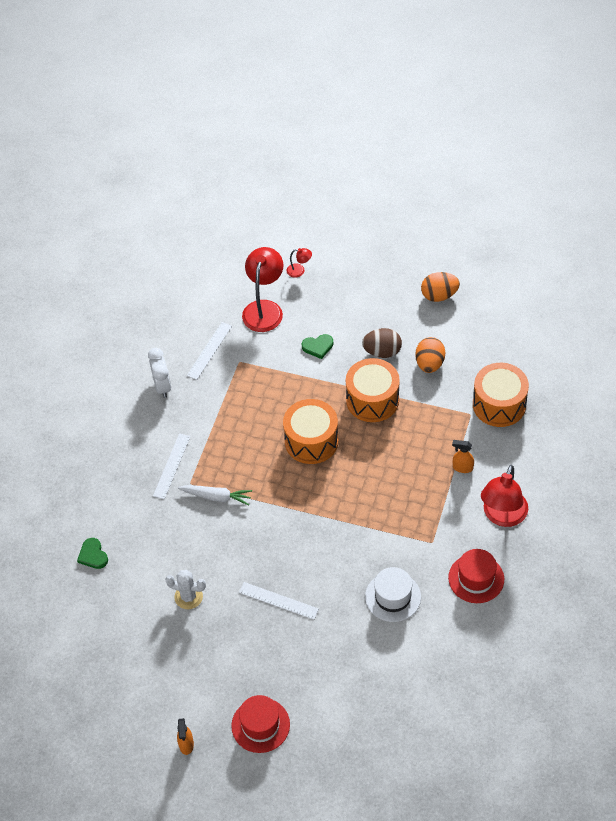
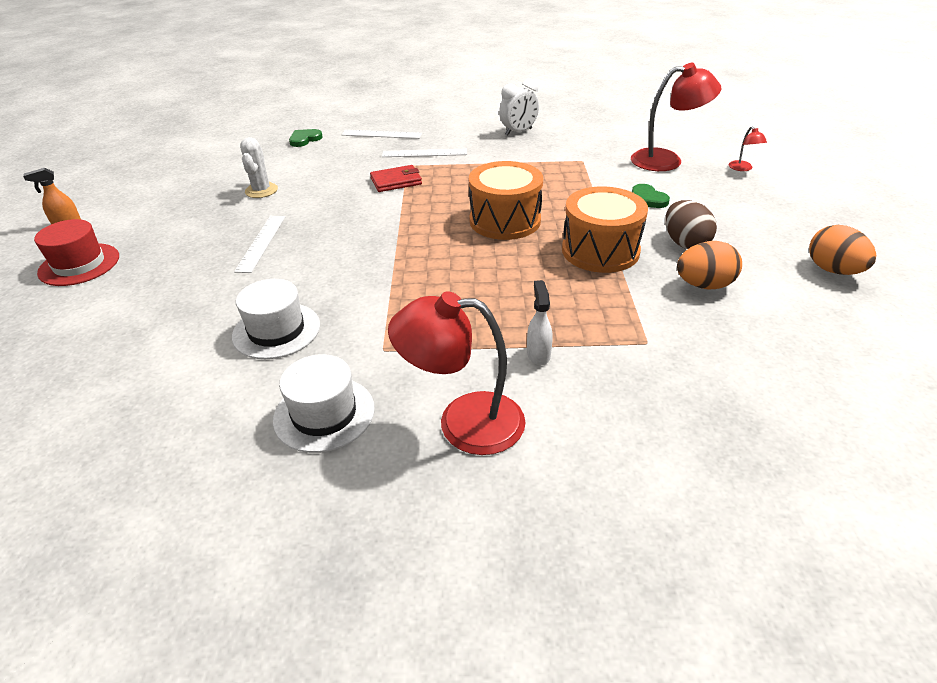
camera: 70 degrees right, 15 degrees down
(209, 350) = (582, 144): white ruler -> white ruler (381, 134)
(216, 497) = (396, 181): white carrot -> red wallet
(462, 467) = (538, 354): orange spray bottle -> white spray bottle
(476, 578) = (324, 414): red hat -> white hat
(499, 404) = (692, 371): orange drum -> none

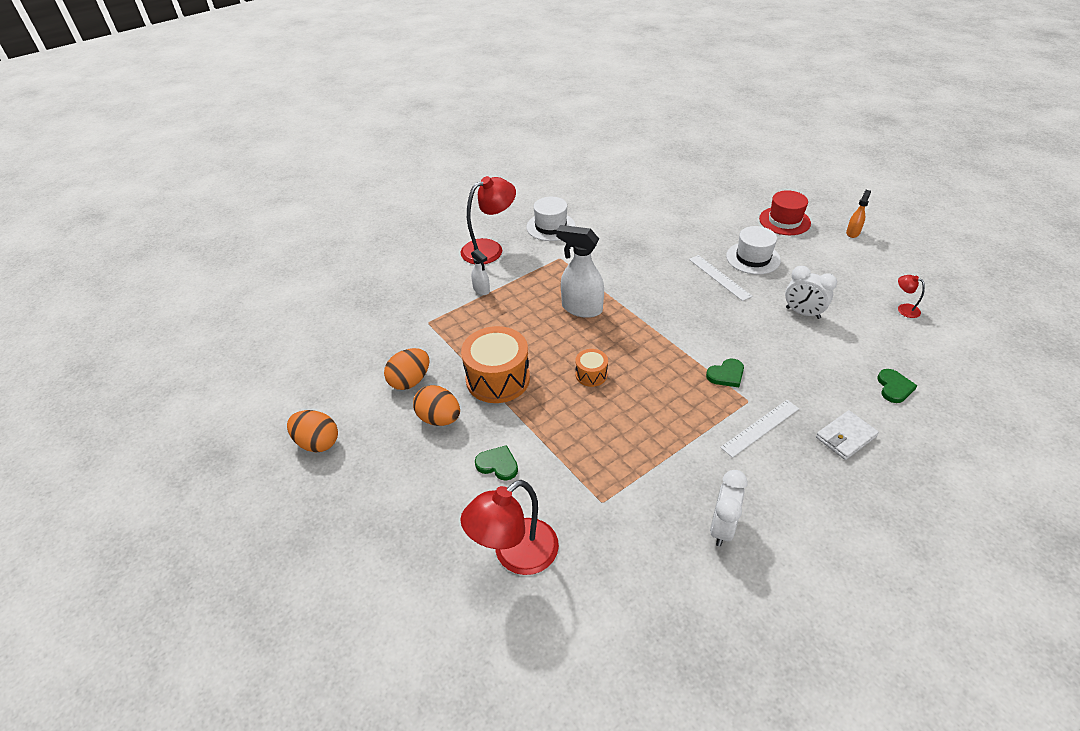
camera: 145 degrees right, 5 degrees up
(261, 190) = (802, 313): white cactus -> white clock
(276, 330) = (623, 242): white hat -> white hat (753, 258)
(381, 134) = (845, 437): white ruler -> white wallet
(396, 181) = (726, 375): red wallet -> green heart
(441, 276) = (581, 308): none -> white spray bottle
(505, 221) = (591, 374): orange drum -> orange drum, size x0.50
(685, 243) = (439, 418): brown egg -> orange egg
(742, 168) = (423, 583): red lamp -> red lamp (904, 309)

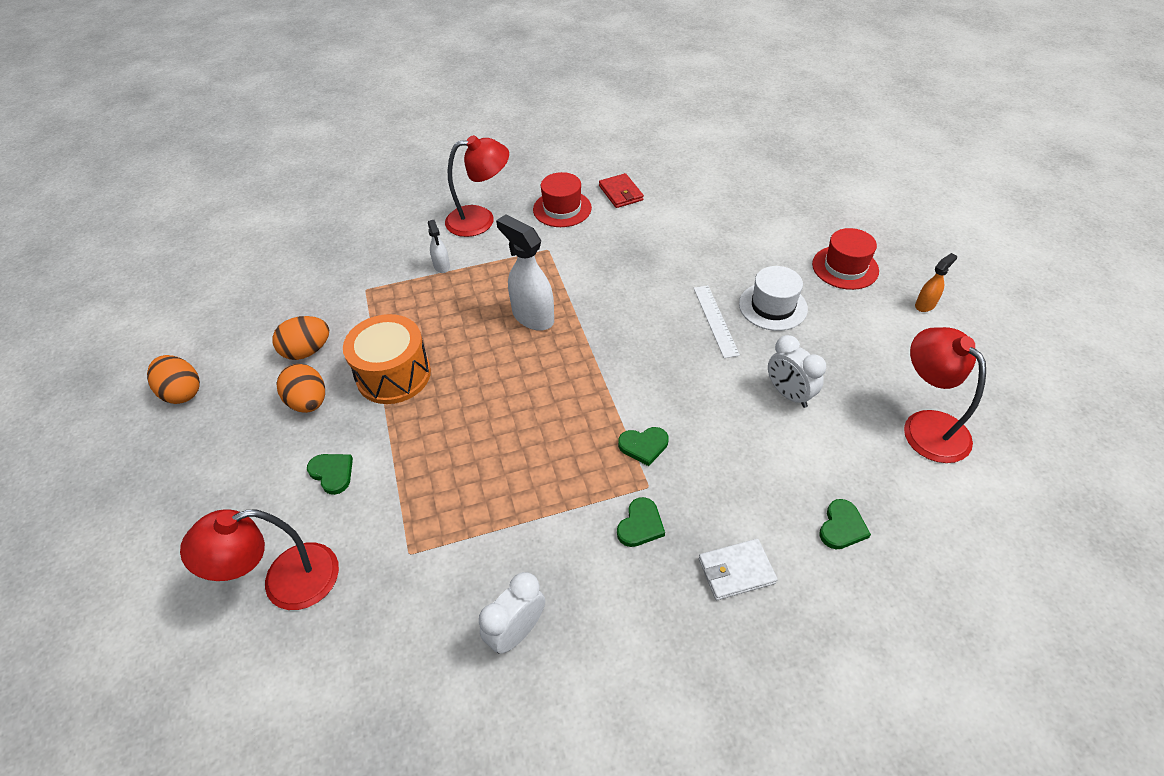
camera: 20 degrees right, 5 degrees up
(550, 227) = (562, 209): white hat -> red hat
(589, 206) = (620, 193): none -> red wallet
(591, 374) = (493, 399): orange drum -> none
(760, 428) = (640, 525): white ruler -> green heart
(904, 309) = (926, 426): red lamp -> red lamp, size x2.22

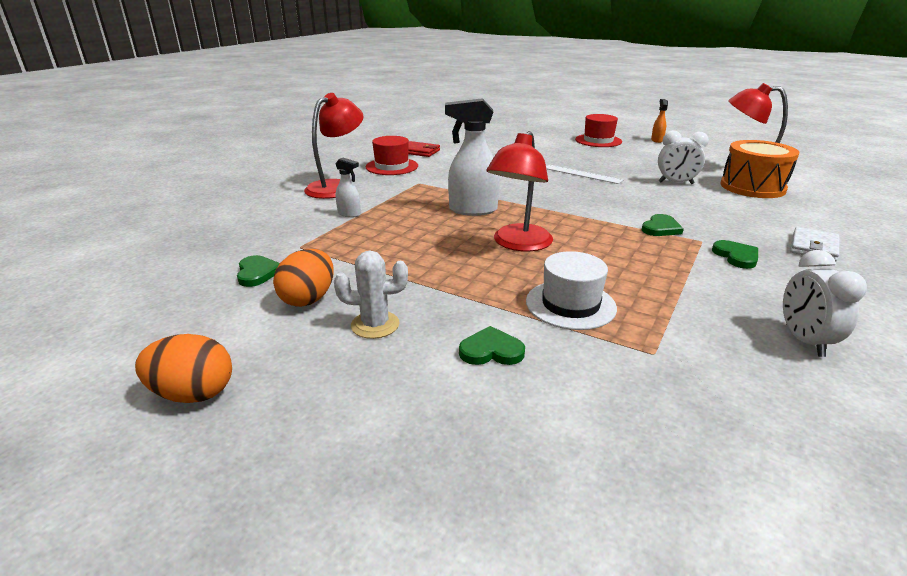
camera: 45 degrees left, 20 degrees down
(285, 582) = (604, 443): red lamp -> red lamp (518, 244)
(309, 402) = (375, 325): orange egg -> white cactus
(393, 375) = (425, 275): orange drum -> orange drum (752, 187)
(773, 306) = (597, 161): white hat -> white hat (570, 304)
(842, 527) = (804, 211): green heart -> green heart (257, 273)

